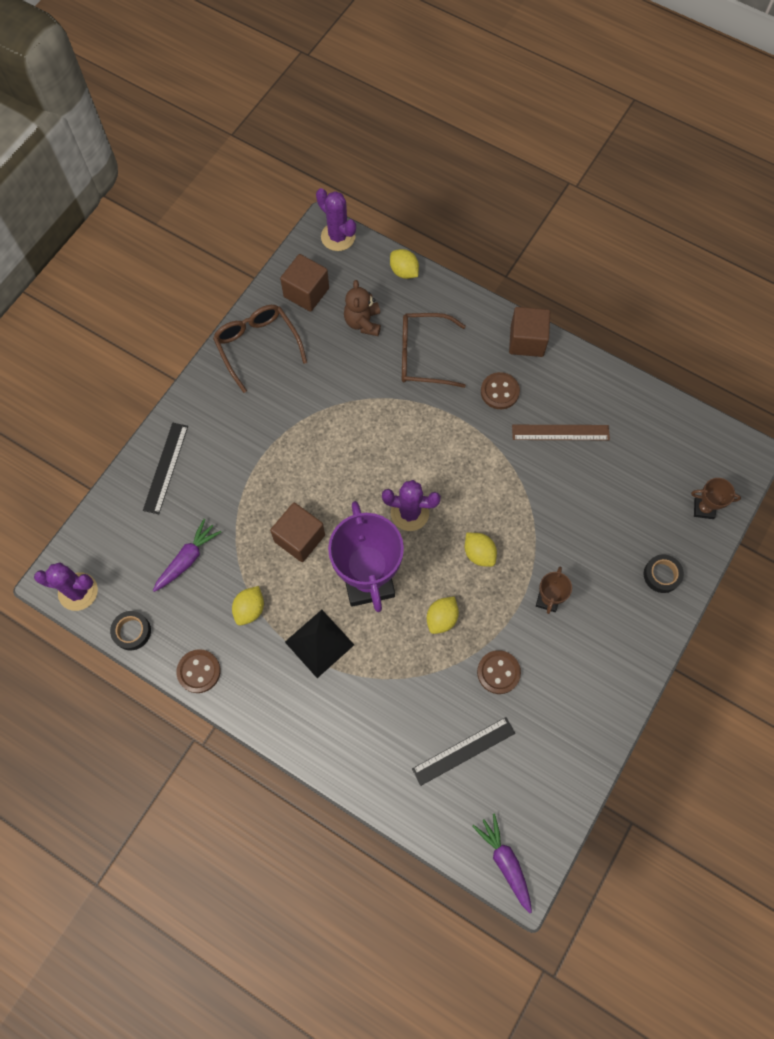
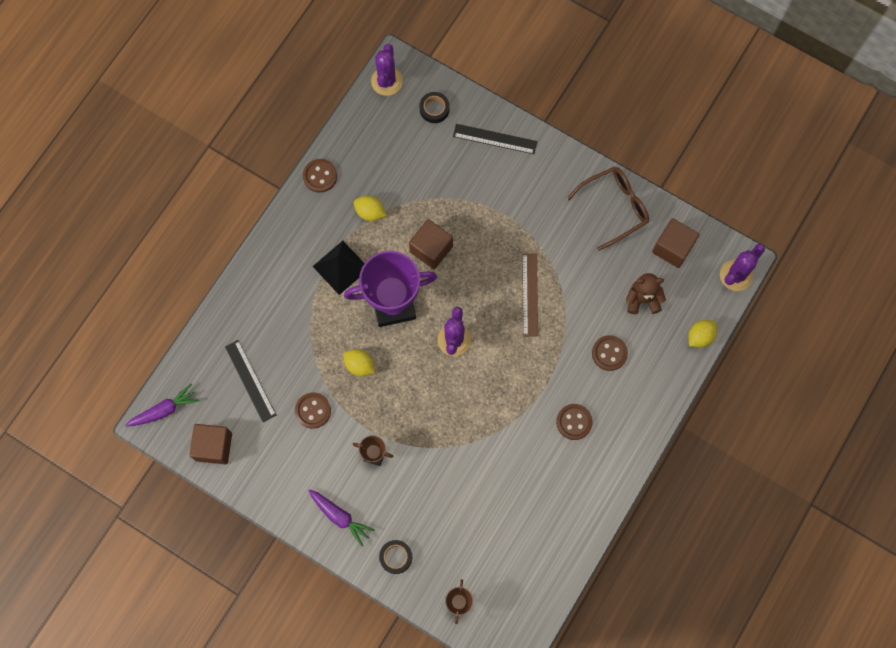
camera: 90 degrees right, 5 degrees up
(132, 631) = (353, 124): black tape -> black tape (434, 109)
(187, 559) = (413, 161): purple carrot -> purple carrot (340, 517)
(423, 356) = (609, 353): brown glasses -> brown button
(479, 553) = (416, 398): yellow lemon -> none
(527, 341) = (628, 449): brown cube -> brown cube (214, 446)
(560, 432) = (533, 476): brown ruler -> brown ruler (530, 294)

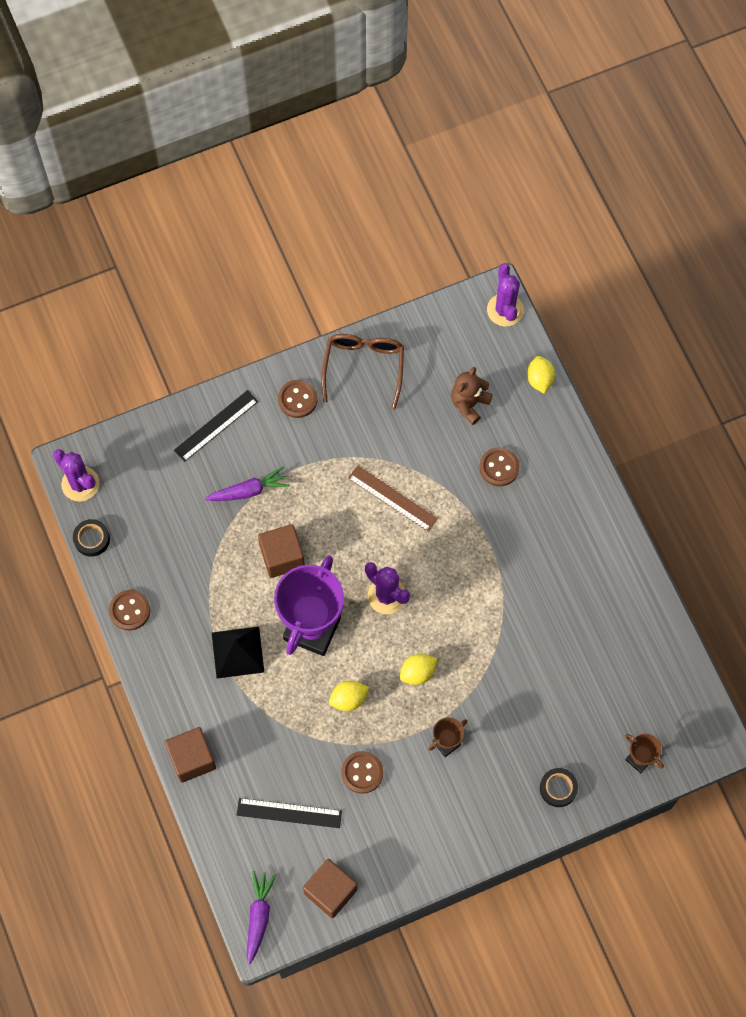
camera: 55 degrees left, 5 degrees down
(340, 517) = (484, 815): purple carrot -> purple carrot (249, 491)
(370, 212) = (202, 588): yellow lemon -> yellow lemon (417, 673)
(434, 109) = (143, 459): black tape -> black tape (92, 539)
(574, 422) = (541, 542): brown button -> brown button (297, 399)
(672, 248) = (440, 345): brown cube -> brown cube (192, 759)

